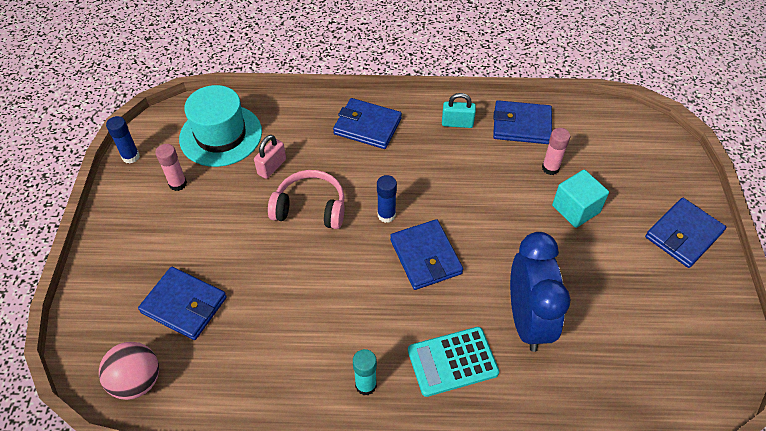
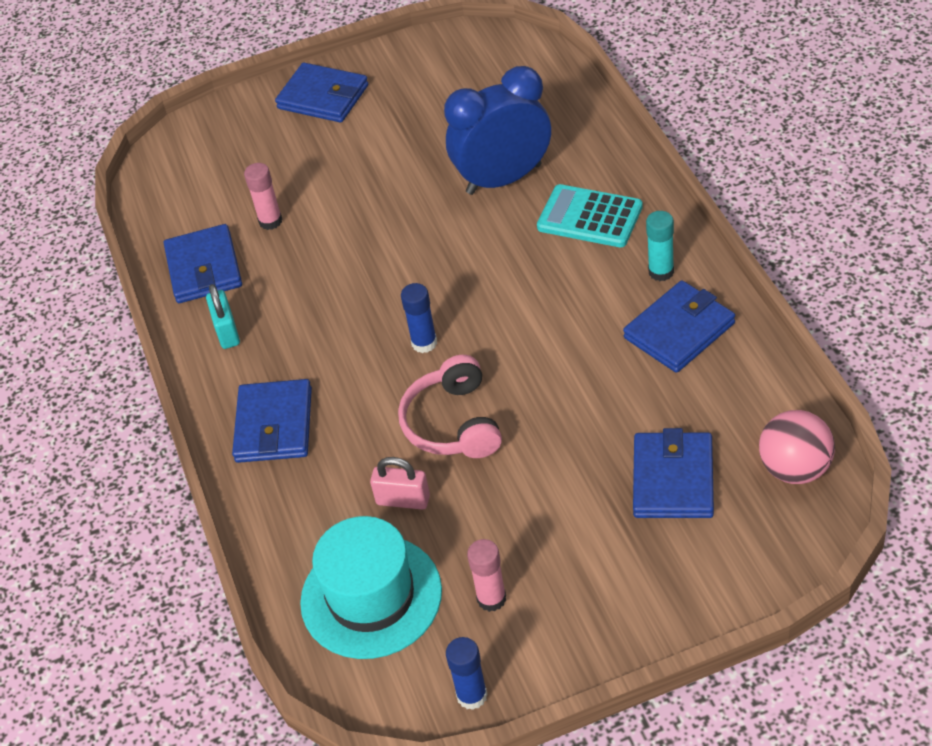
camera: 105 degrees left, 5 degrees down
(425, 256) = (468, 284): blue wallet -> blue wallet (679, 330)
(452, 361) = (589, 217): turquoise calculator -> turquoise calculator turned 150 degrees clockwise
(575, 209) = (327, 183): turquoise cube -> none

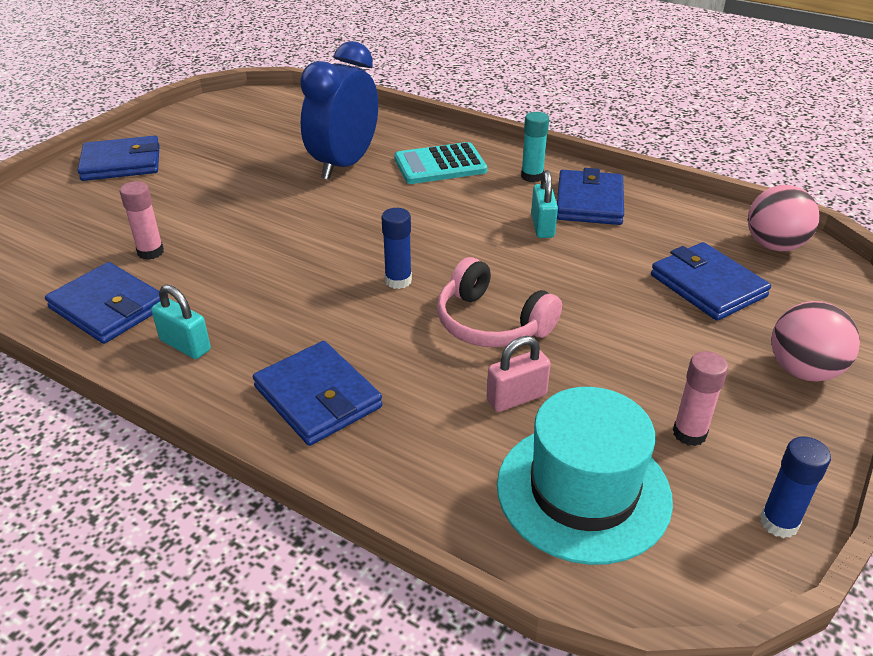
camera: 45 degrees left, 10 degrees down
(603, 340) = (542, 226): none -> turquoise padlock
(647, 600) = (803, 370): none -> pink ball

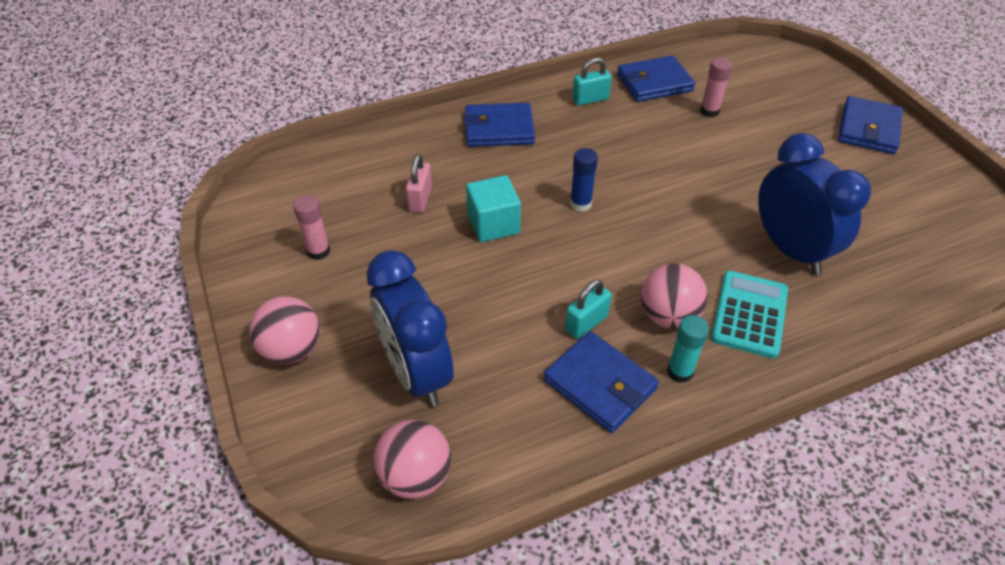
camera: 125 degrees right, 10 degrees up
(485, 195) = (668, 316): none -> pink ball
(491, 323) = (493, 224): pink headphones -> turquoise cube
(542, 226) = (586, 323): turquoise padlock -> turquoise padlock turned 75 degrees counterclockwise
(583, 491) = (336, 186): turquoise hat -> none
(707, 286) = (416, 373): blue wallet -> blue clock
(779, 522) = (237, 242): blue glue stick -> none

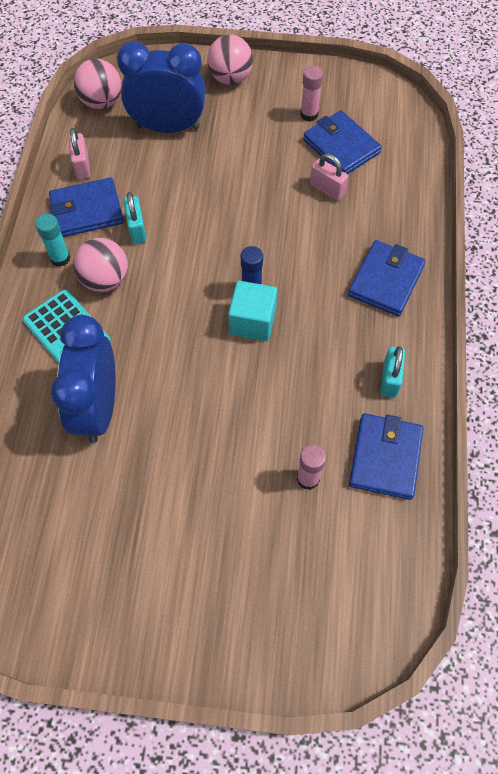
camera: 120 degrees right, 15 degrees up
(493, 224) = (268, 222): turquoise cube -> turquoise cube (252, 321)
(540, 430) = (82, 166): none -> pink padlock
(790, 249) = (98, 408): blue clock -> blue clock turned 90 degrees clockwise
(868, 129) = (183, 623): blue wallet -> blue wallet (341, 146)

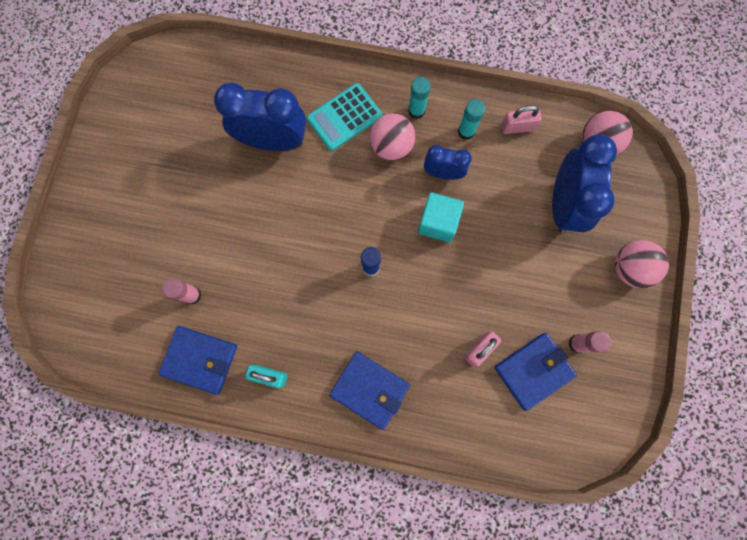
camera: 95 degrees right, 15 degrees up
(87, 210) = (466, 132): blue wallet -> turquoise glue stick
(137, 229) = (443, 173): turquoise padlock -> blue clock
(252, 321) = (338, 265): turquoise cube -> turquoise cube (438, 222)

